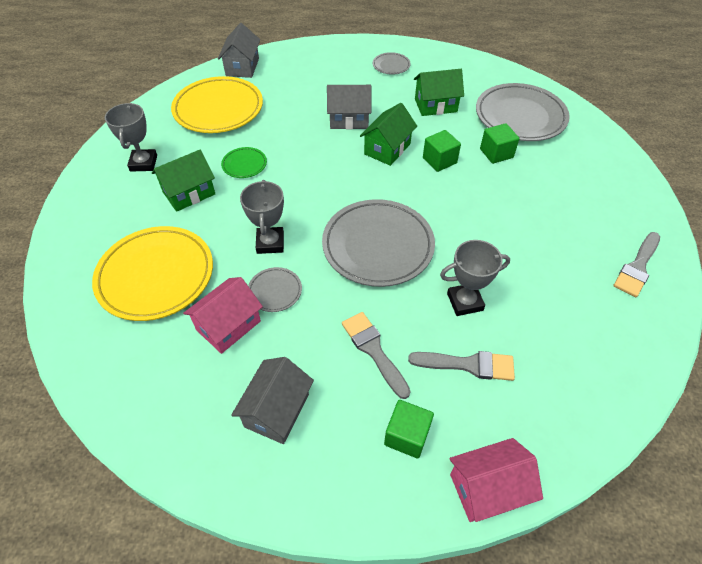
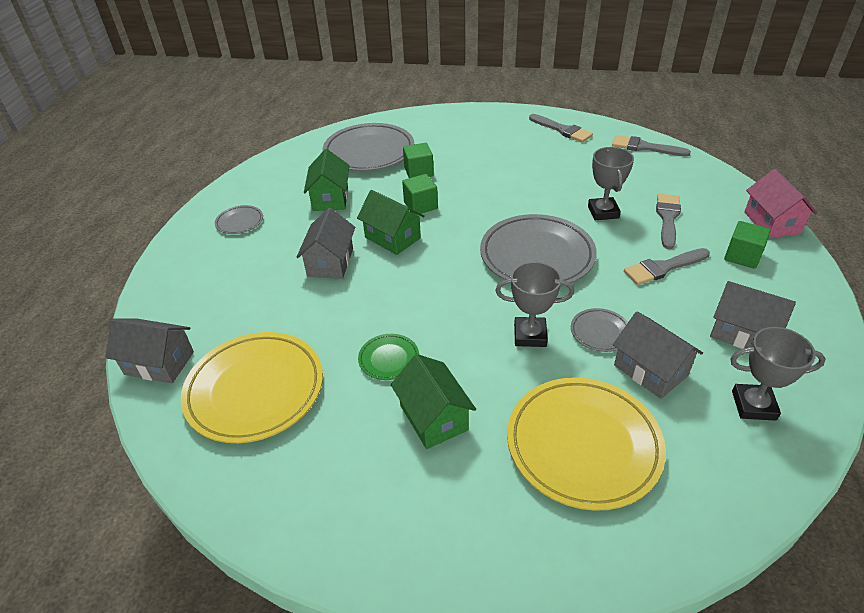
camera: 80 degrees left, 10 degrees down
(143, 163) = (355, 480): grey trophy -> grey trophy (753, 405)
(228, 325) = (650, 370): pink house -> grey house
(631, 355) = (644, 147): none -> grey brush

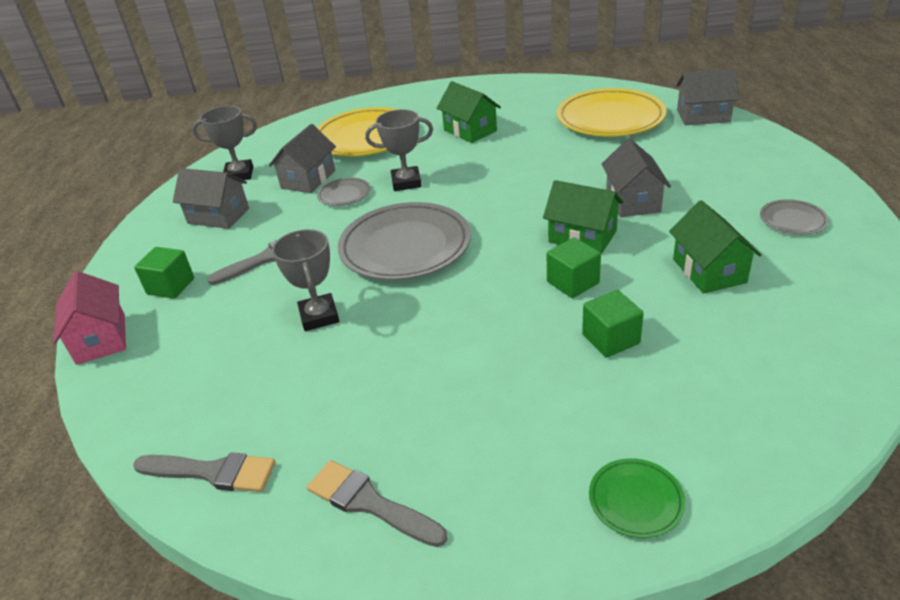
camera: 170 degrees right, 5 degrees down
(369, 152) = (730, 368): grey plate -> none
(389, 359) = (520, 149): green plate -> green plate (635, 500)
(650, 370) = (308, 179): grey house -> grey house turned 75 degrees clockwise
(667, 218) = (235, 322): grey brush -> none

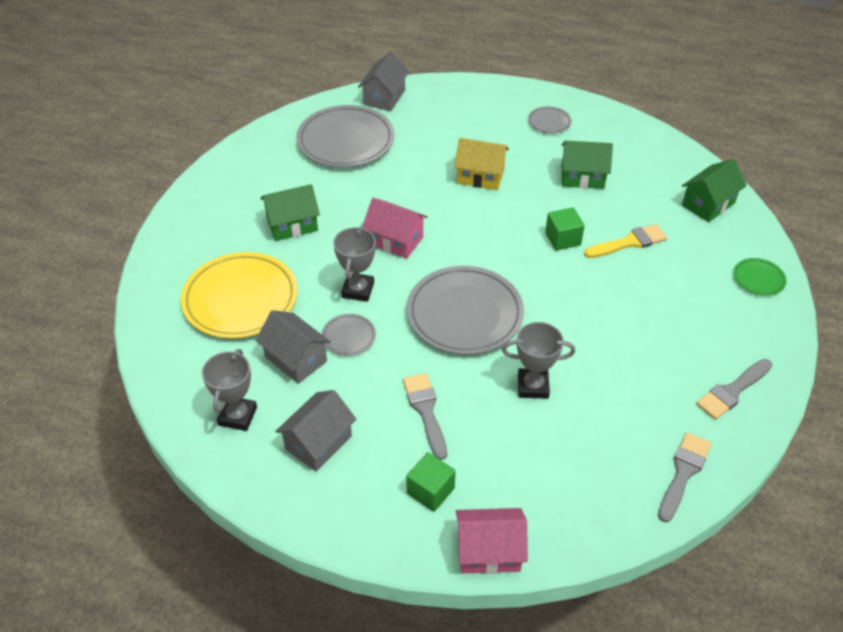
camera: 75 degrees left, 10 degrees up
(487, 181) = (395, 240): none -> pink house
(582, 236) = (510, 216): green house -> green house (708, 204)
(610, 118) = (345, 141): yellow plate -> grey plate
(611, 339) = (629, 242): green cube -> yellow brush
(633, 201) = (480, 176): grey house -> yellow house

